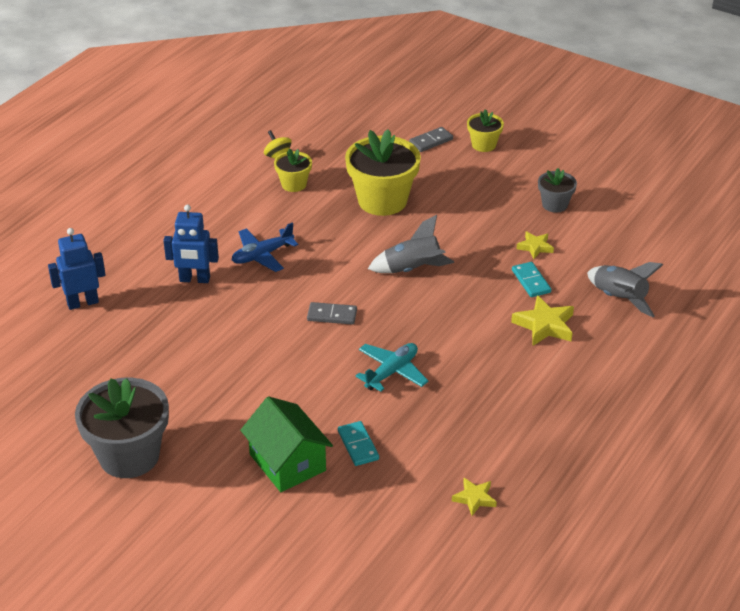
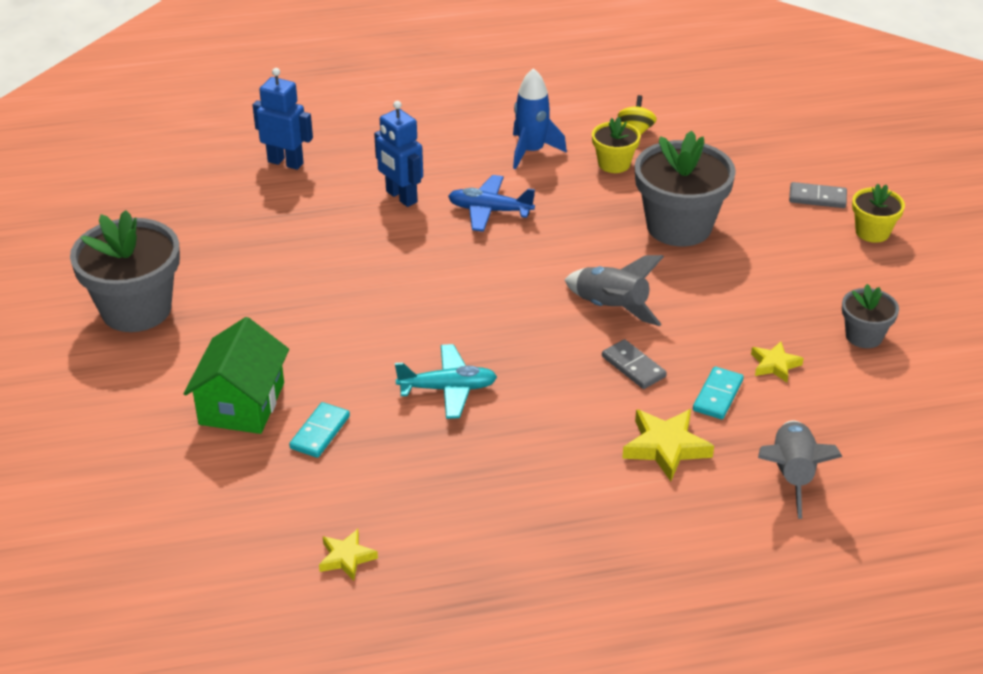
camera: 45 degrees right, 0 degrees up
(234, 204) = (531, 151): none -> blue rocket
(332, 315) = (471, 302): grey domino -> grey domino (633, 367)
(382, 200) = (679, 226): yellow flower pot -> grey flower pot

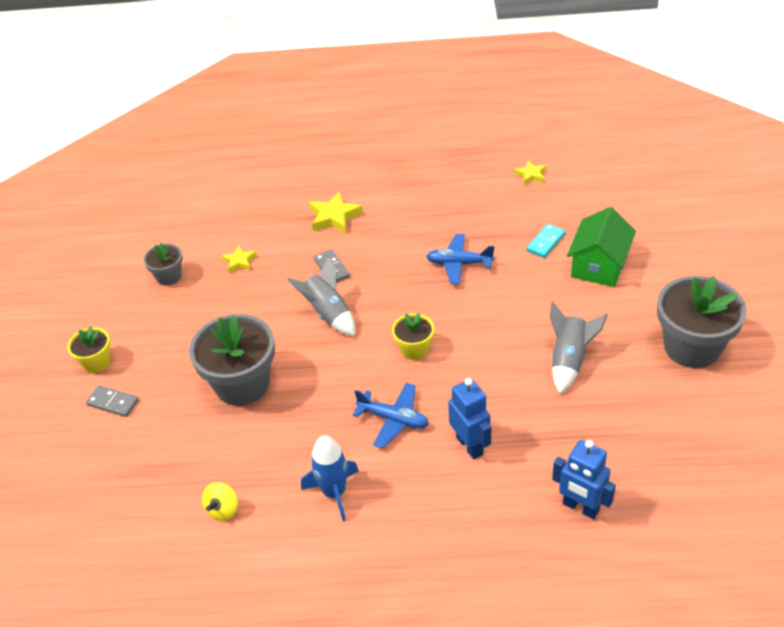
camera: 165 degrees left, 5 degrees up
(448, 389) = (459, 264): turquoise plane -> blue plane
(614, 164) = (263, 465): yellow flower pot -> yellow flower pot (414, 349)
(718, 395) = (287, 245): turquoise domino -> none
(791, 475) = (271, 197): grey rocket -> grey rocket (569, 360)

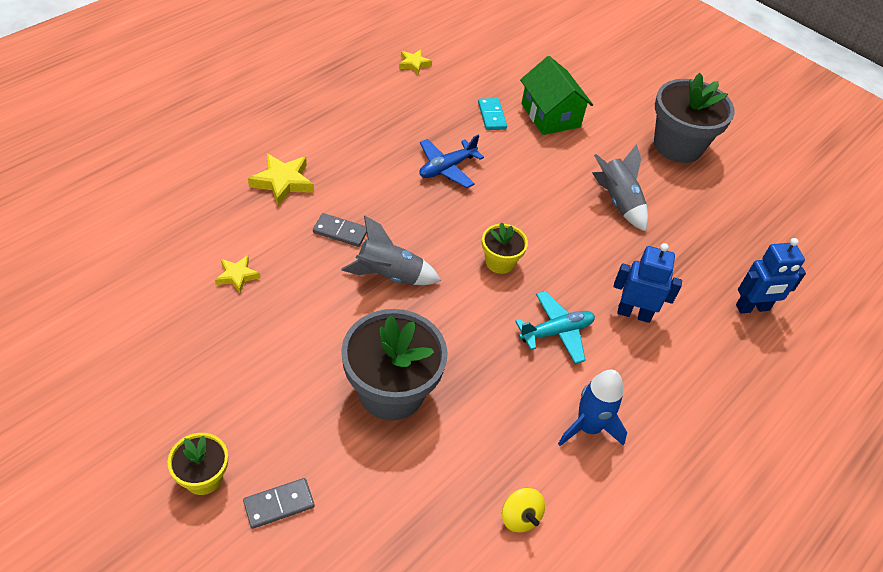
camera: 55 degrees left, 5 degrees up
(169, 276) = (173, 335): grey flower pot -> none
(394, 419) = (556, 332): blue plane -> turquoise plane

